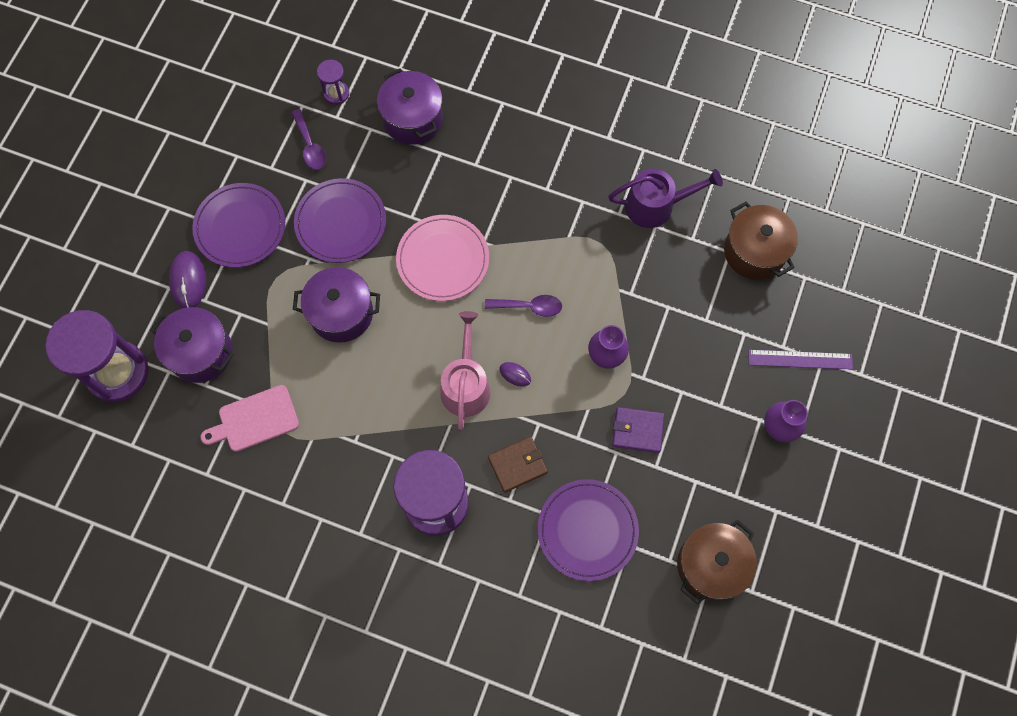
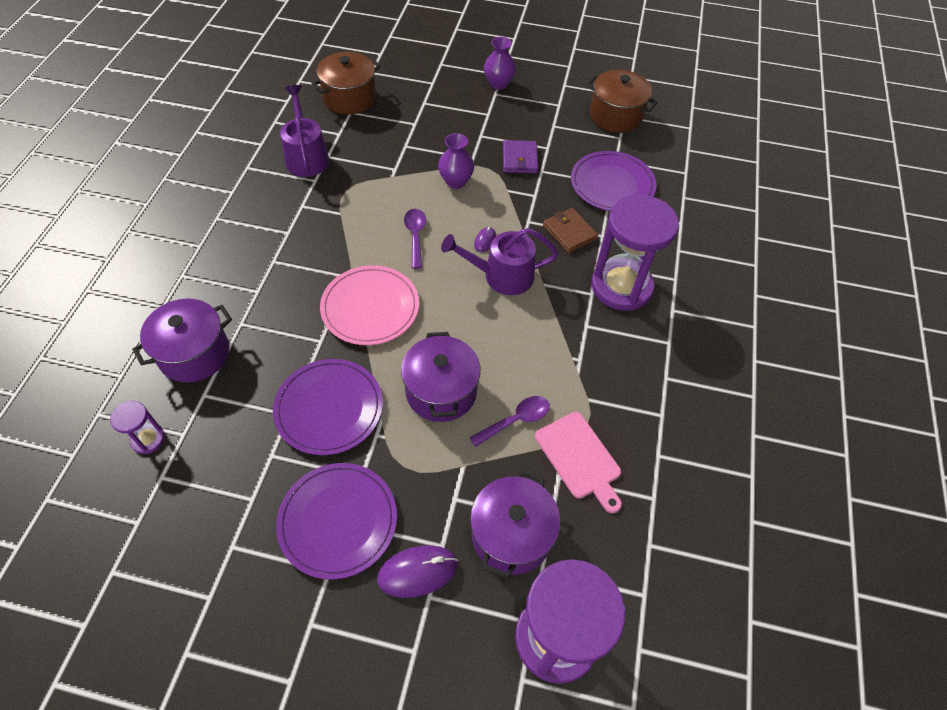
camera: 100 degrees left, 15 degrees down
(310, 146) = (223, 457): purple spoon -> purple spoon (516, 420)
(465, 385) = (502, 276): pink watering can -> purple watering can
(800, 359) = (441, 74): purple ruler -> none

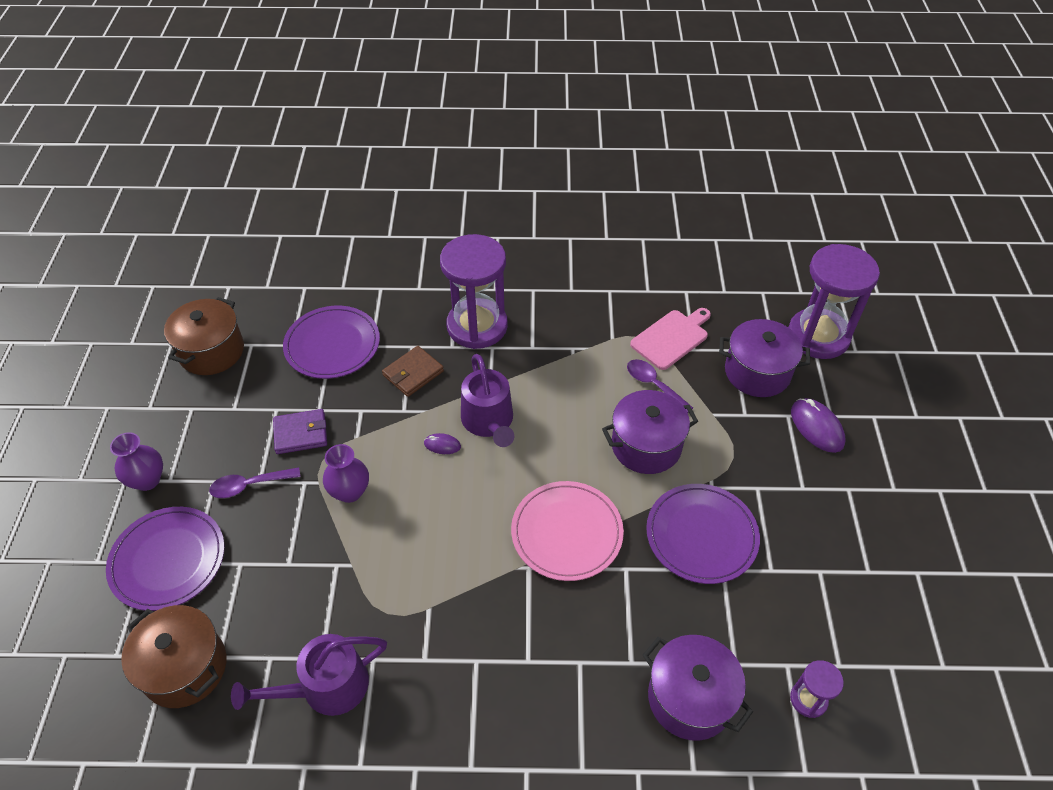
camera: 100 degrees left, 5 degrees down
(338, 521) = (805, 494): purple plate -> purple plate (168, 560)
(415, 236) = (450, 514): purple spoon -> purple spoon (249, 485)

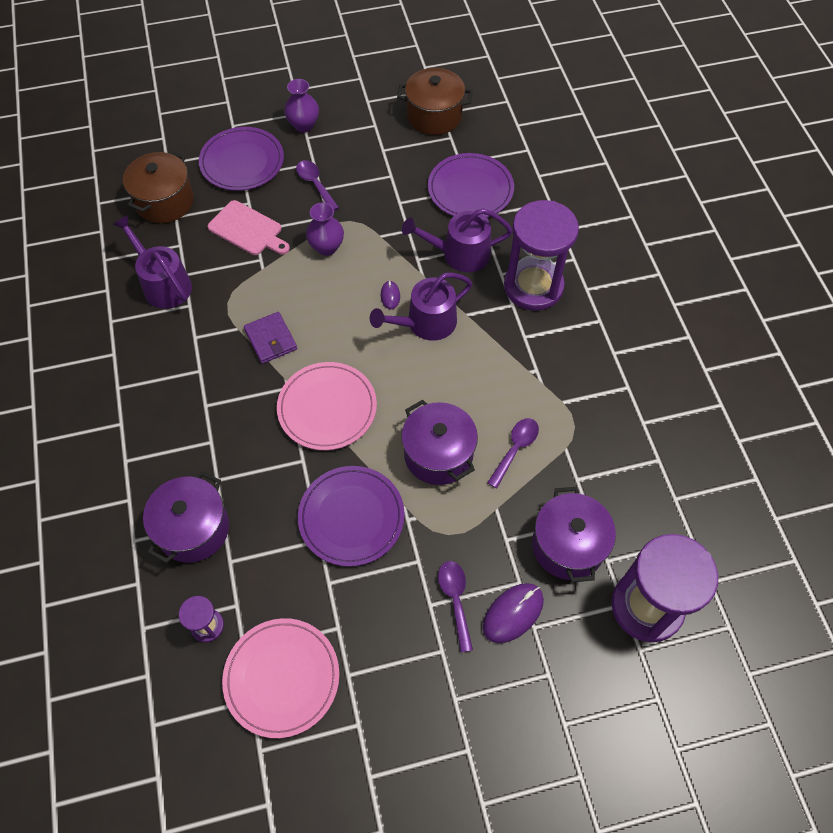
camera: 75 degrees right, 10 degrees up
(301, 433) = (372, 199): purple wallet -> purple wallet (271, 339)
(413, 373) = (460, 254): brown wallet -> purple watering can
(671, 338) = (584, 455): pink cutting board -> pink cutting board (248, 230)
(799, 467) = (455, 599): none -> purple spoon
(869, 633) = (282, 678): none -> pink plate

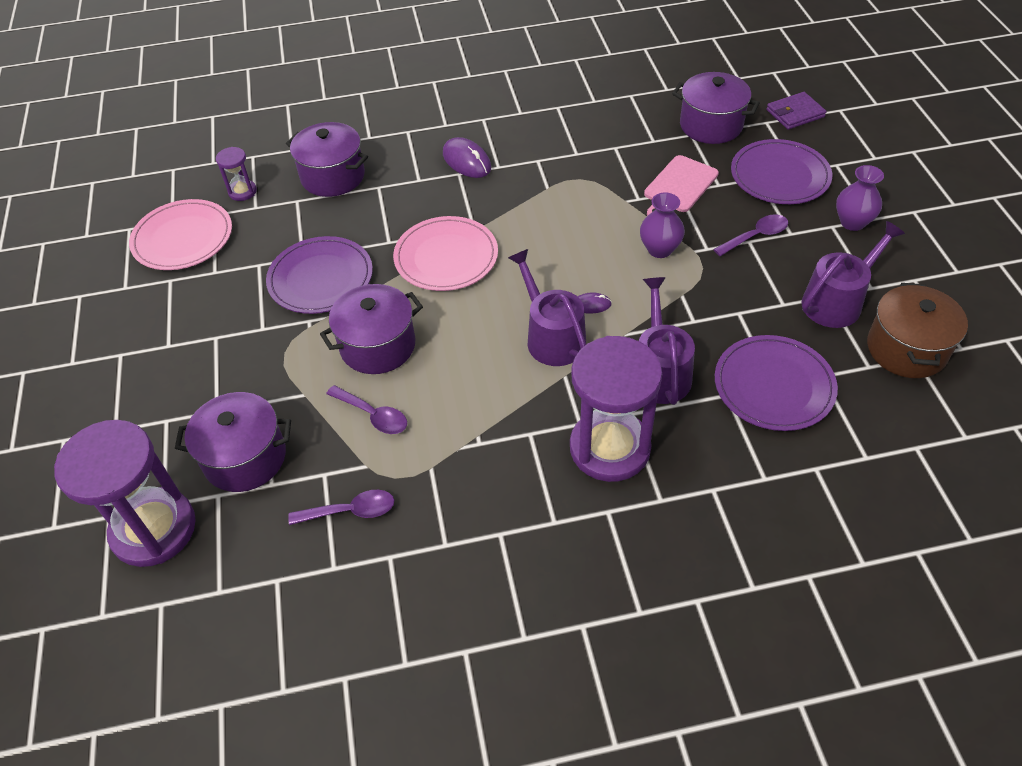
camera: 95 degrees right, 10 degrees down
(163, 284) = (602, 135): purple watering can -> purple watering can (836, 301)
(164, 201) = (711, 125): brown pot -> purple pot
(271, 339) = (533, 212): purple wallet -> purple wallet (795, 113)
(455, 599) = (214, 357): purple spoon -> purple spoon (351, 511)
(513, 613) = (186, 403): purple mouse -> purple mouse (466, 161)

